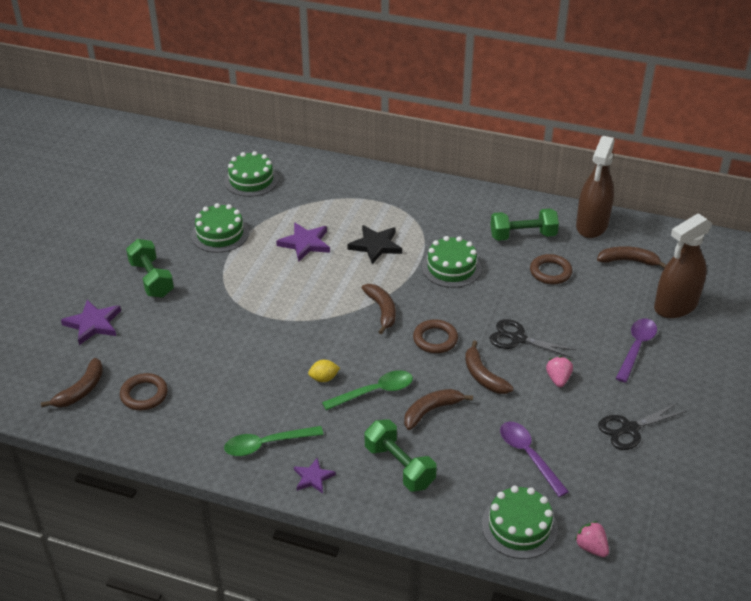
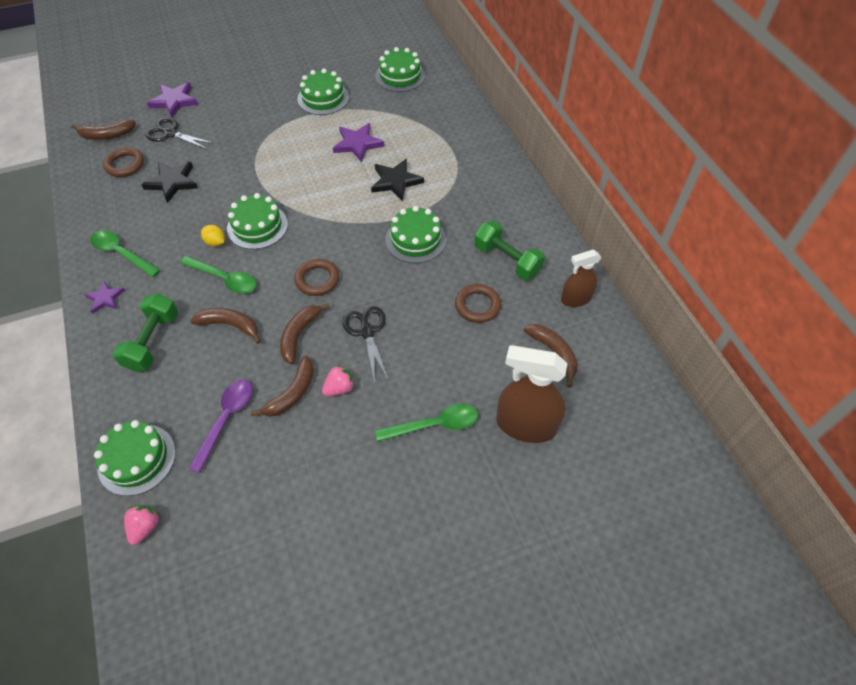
camera: 50 degrees right, 15 degrees up
(152, 279) = (243, 98): green dumbbell -> none
(211, 373) = (172, 182): none -> black star
(334, 345) = (257, 226): none -> green cake
(382, 310) = (322, 229): brown banana -> brown banana (292, 393)
(592, 225) = (576, 299): brown spray bottle -> brown spray bottle, size x0.60
(630, 429) = (318, 478): black scissors -> black scissors (171, 133)
(636, 348) = (434, 425): purple spoon -> green spoon

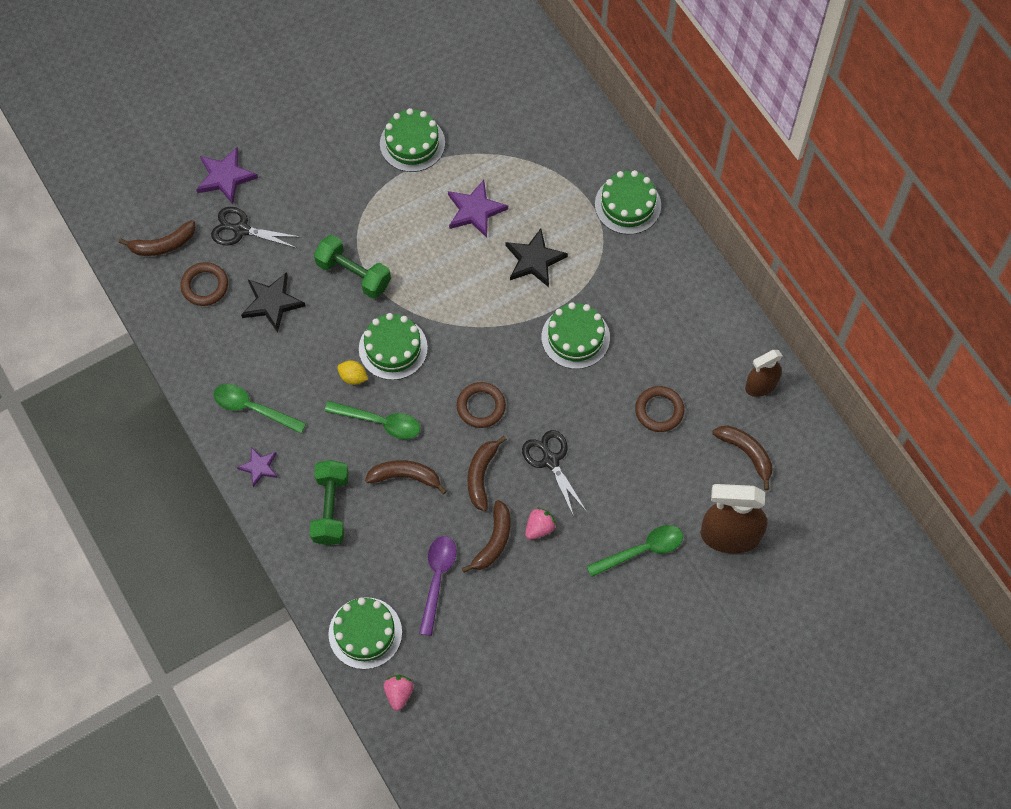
camera: 10 degrees left, 10 degrees up
(400, 76) = (500, 90): green cake -> green cake (627, 205)
(507, 260) = (681, 348): green dumbbell -> green dumbbell (353, 274)

